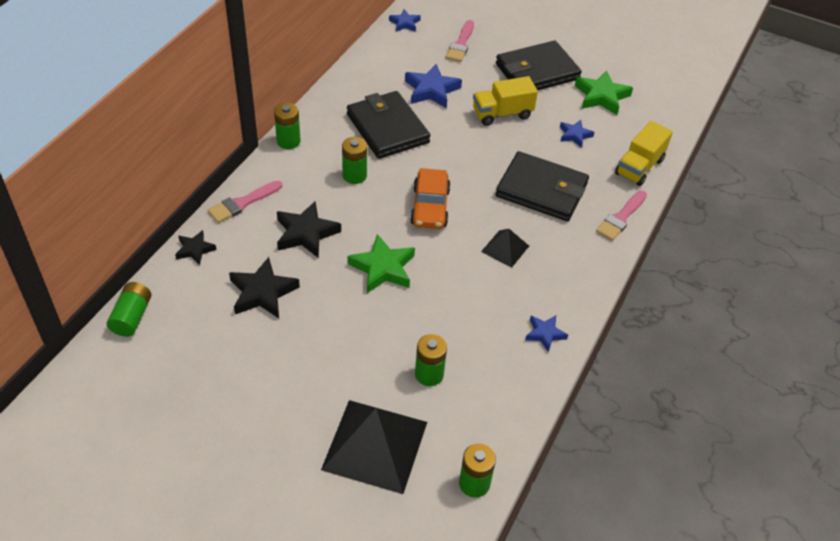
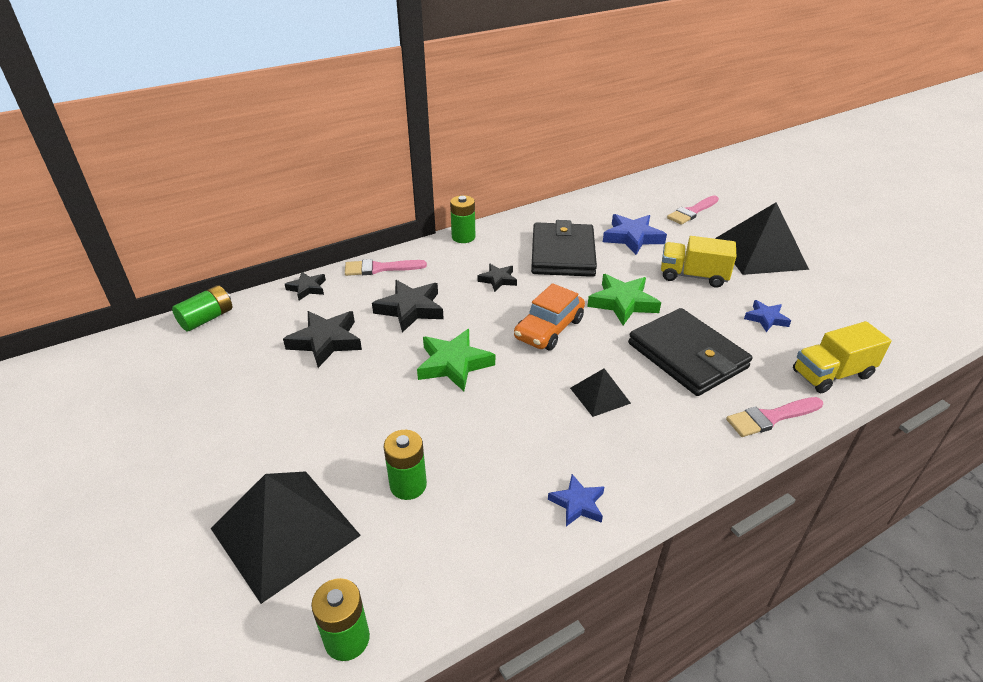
camera: 35 degrees right, 10 degrees down
(354, 175) = (498, 280): green battery -> black star
(404, 23) = (647, 184): blue star -> none
(537, 71) = (760, 253): black wallet -> black pyramid
(601, 96) = (825, 294): green star -> green star (623, 303)

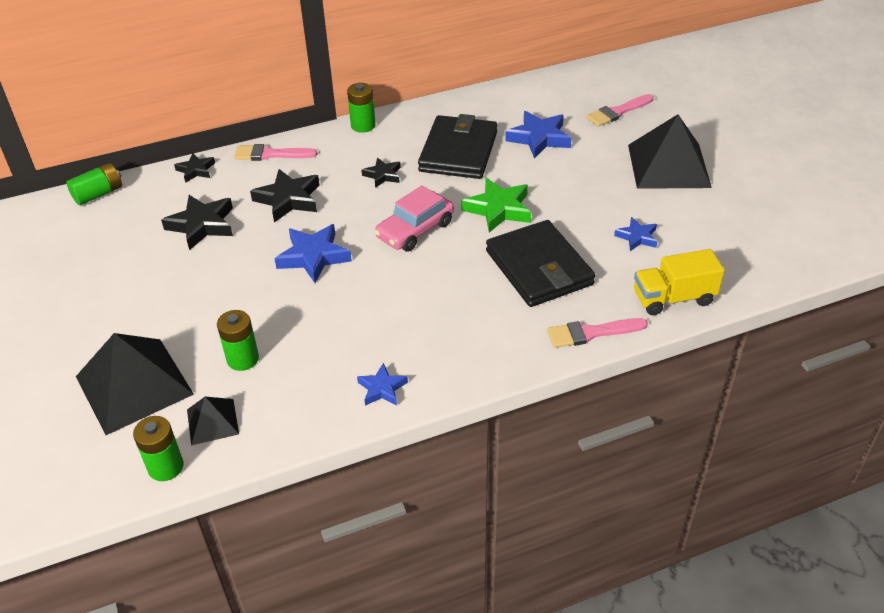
camera: 10 degrees right, 5 degrees up
(454, 364) = (313, 256): green star -> blue star
(549, 329) = (415, 230): orange car -> pink car
(600, 395) = (439, 298): black pyramid -> black pyramid (212, 421)
(693, 276) = (583, 186): yellow truck -> none

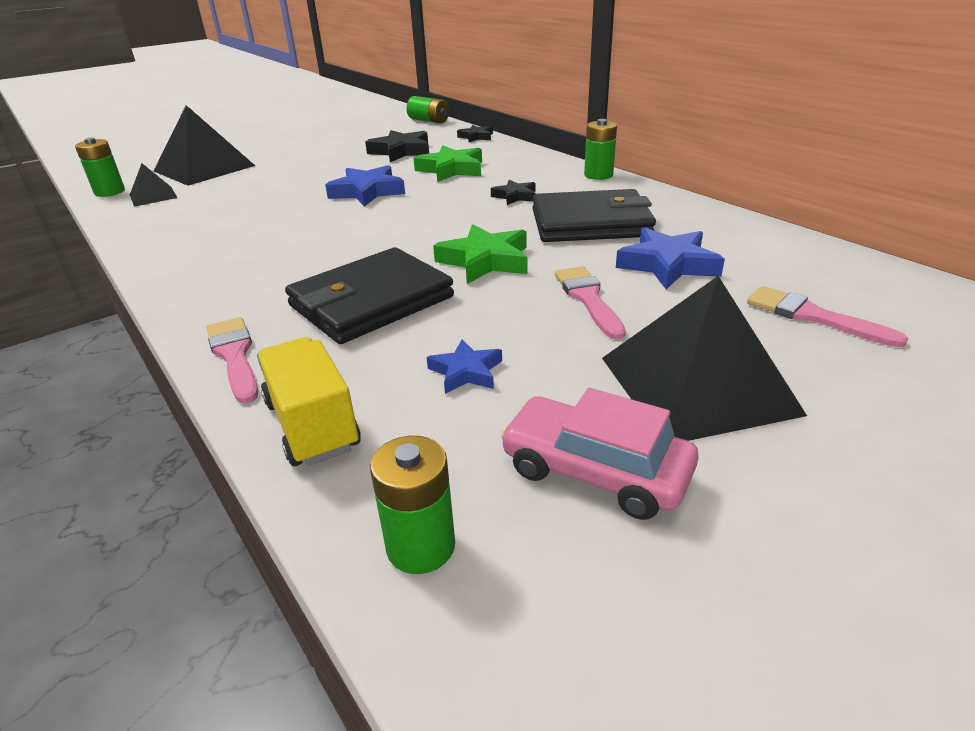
camera: 75 degrees right, 10 degrees down
(243, 359) = (226, 192): green battery -> green battery (421, 546)
(270, 154) = (517, 153): pink brush -> pink brush (588, 299)
(288, 199) = (451, 169): black star -> green star
(382, 388) = (169, 248): blue star -> none
(415, 230) = (424, 224): pink car -> pink car (595, 471)

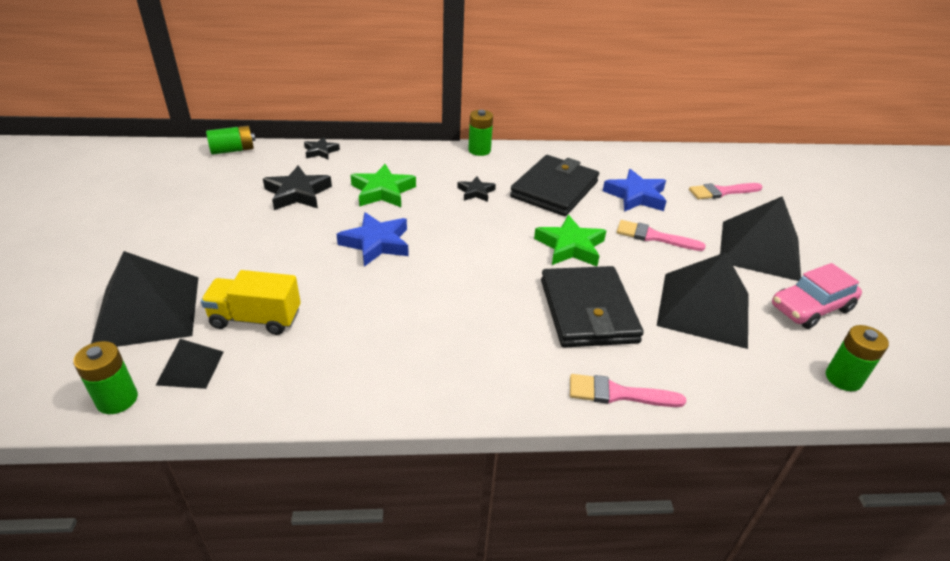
camera: 60 degrees left, 5 degrees up
(312, 425) = (725, 382): yellow truck -> yellow truck (256, 319)
(466, 372) = (704, 308): blue star -> black pyramid

